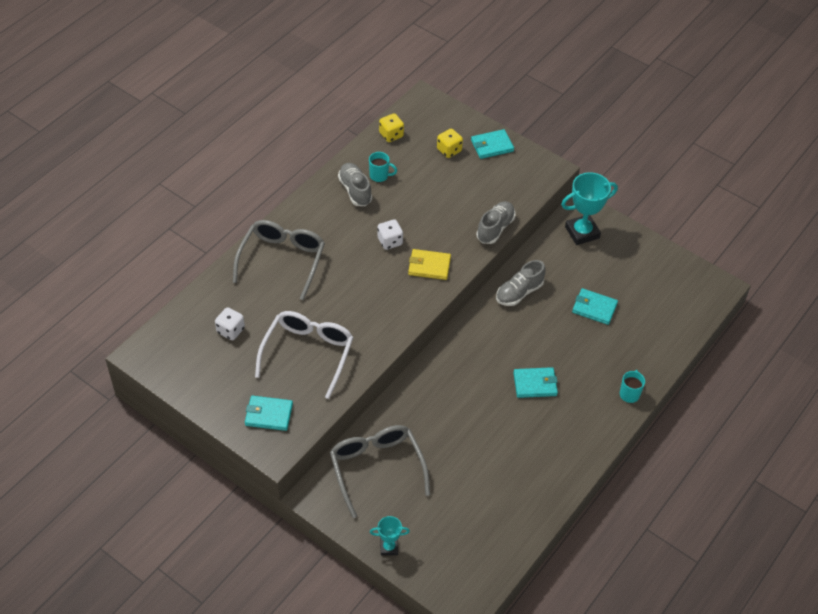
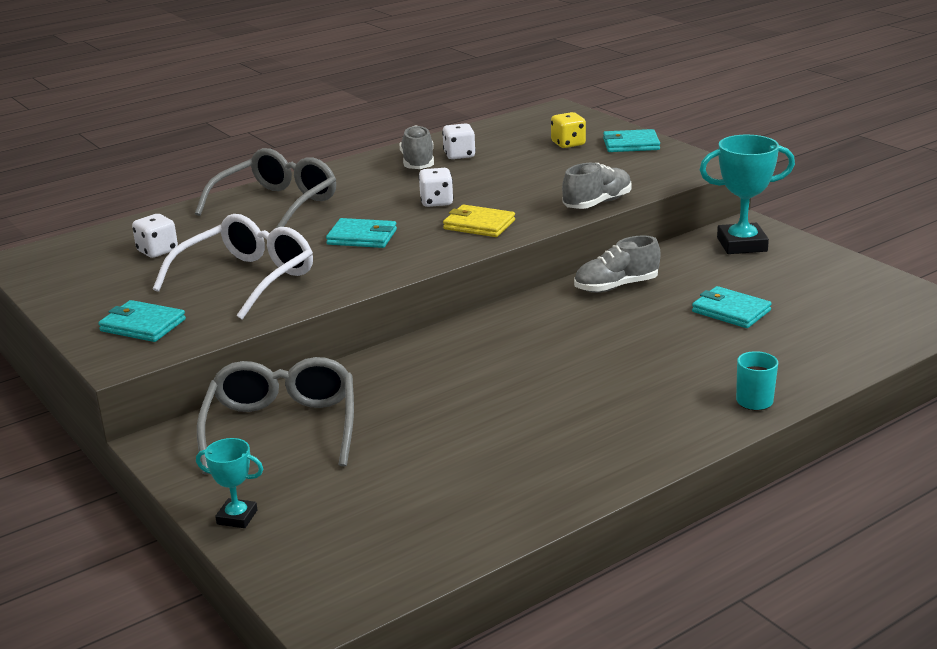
camera: 20 degrees right, 25 degrees down
(379, 176) = (459, 155): turquoise mug -> white dice
(391, 135) = (496, 129): yellow dice -> none
(535, 384) = (595, 373): turquoise wallet -> turquoise wallet (362, 237)

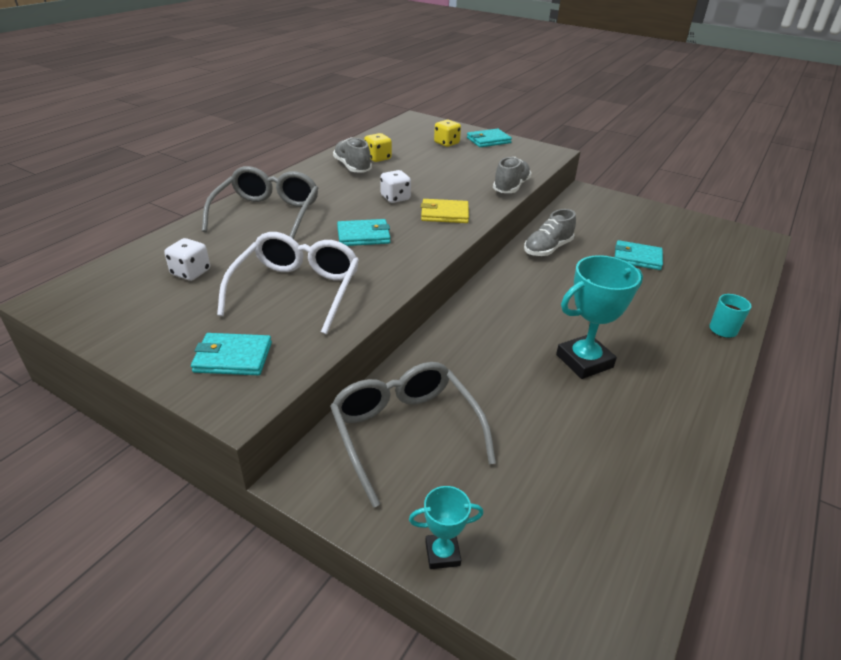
camera: 25 degrees left, 10 degrees up
(459, 155) = (378, 158): white dice -> yellow dice
(742, 244) = (595, 206): turquoise trophy -> turquoise trophy (584, 361)

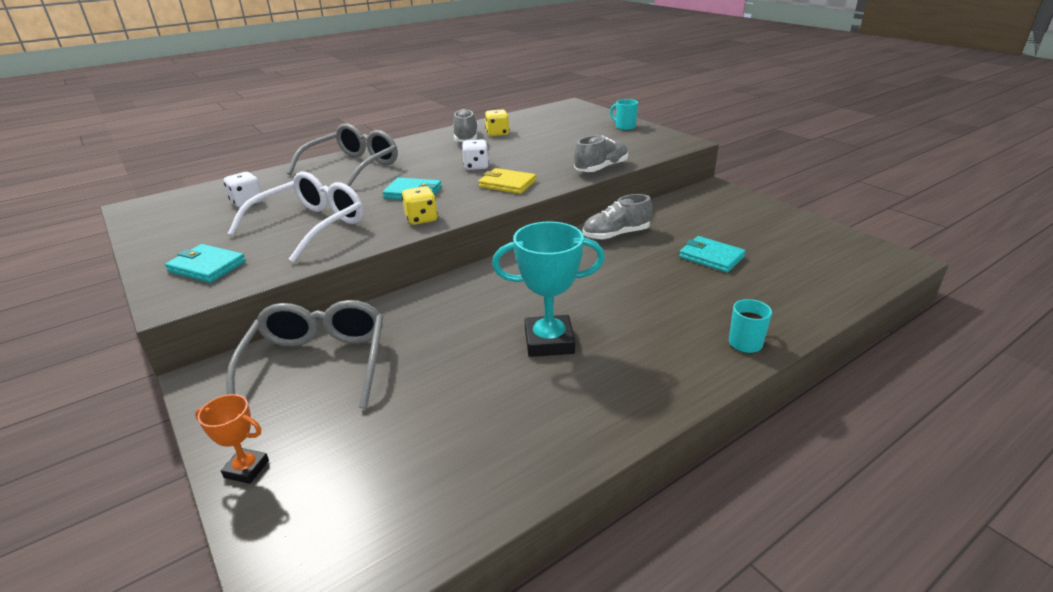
camera: 25 degrees right, 5 degrees down
(442, 553) = (246, 469): turquoise trophy -> orange trophy
(446, 143) = (578, 126): yellow dice -> yellow dice (421, 219)
(488, 140) = (624, 127): turquoise wallet -> turquoise mug

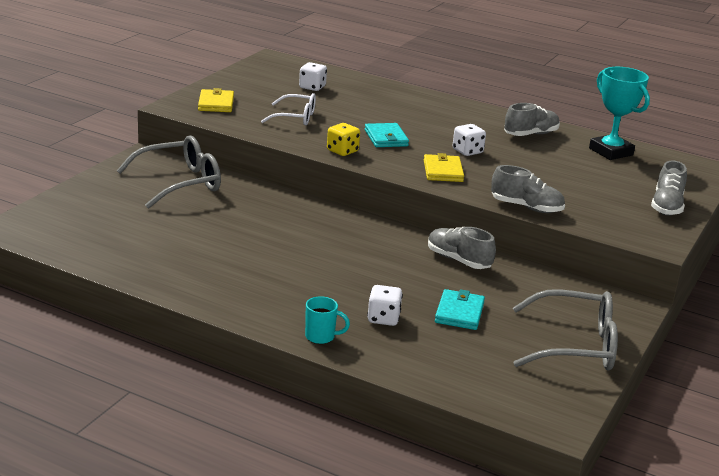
camera: 60 degrees right, 5 degrees down
(207, 266) = (216, 103): turquoise wallet -> yellow wallet
(246, 469) = (82, 190): orange trophy -> none
(311, 226) = (296, 117): white glasses -> white glasses, size x0.62
(353, 167) = (411, 105): grey glasses -> grey glasses (576, 345)
(497, 133) = (562, 146): yellow dice -> none
(549, 341) = (261, 255): turquoise trophy -> turquoise trophy (611, 152)
(624, 127) = (666, 206): turquoise mug -> grey shoe
(714, 297) = (383, 318): none -> white dice

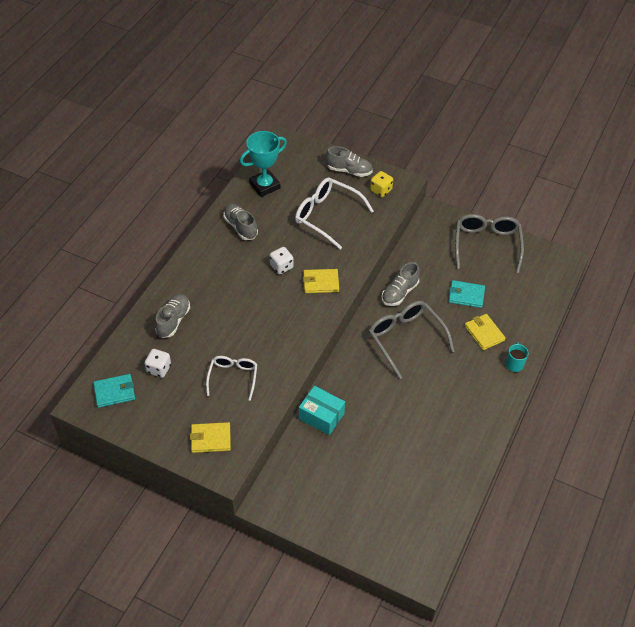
camera: 90 degrees left, 25 degrees up
(180, 183) = (314, 468): grey glasses -> grey glasses (405, 338)
(253, 192) = (321, 416): none -> turquoise box
(342, 151) = (297, 343): yellow dice -> yellow dice (381, 190)
(383, 318) = (484, 333): white dice -> yellow wallet
(386, 138) = (265, 316): turquoise wallet -> turquoise wallet (114, 392)
(526, 207) = (369, 241): grey shoe -> grey shoe (173, 320)
(567, 184) = (327, 216): none -> white glasses

